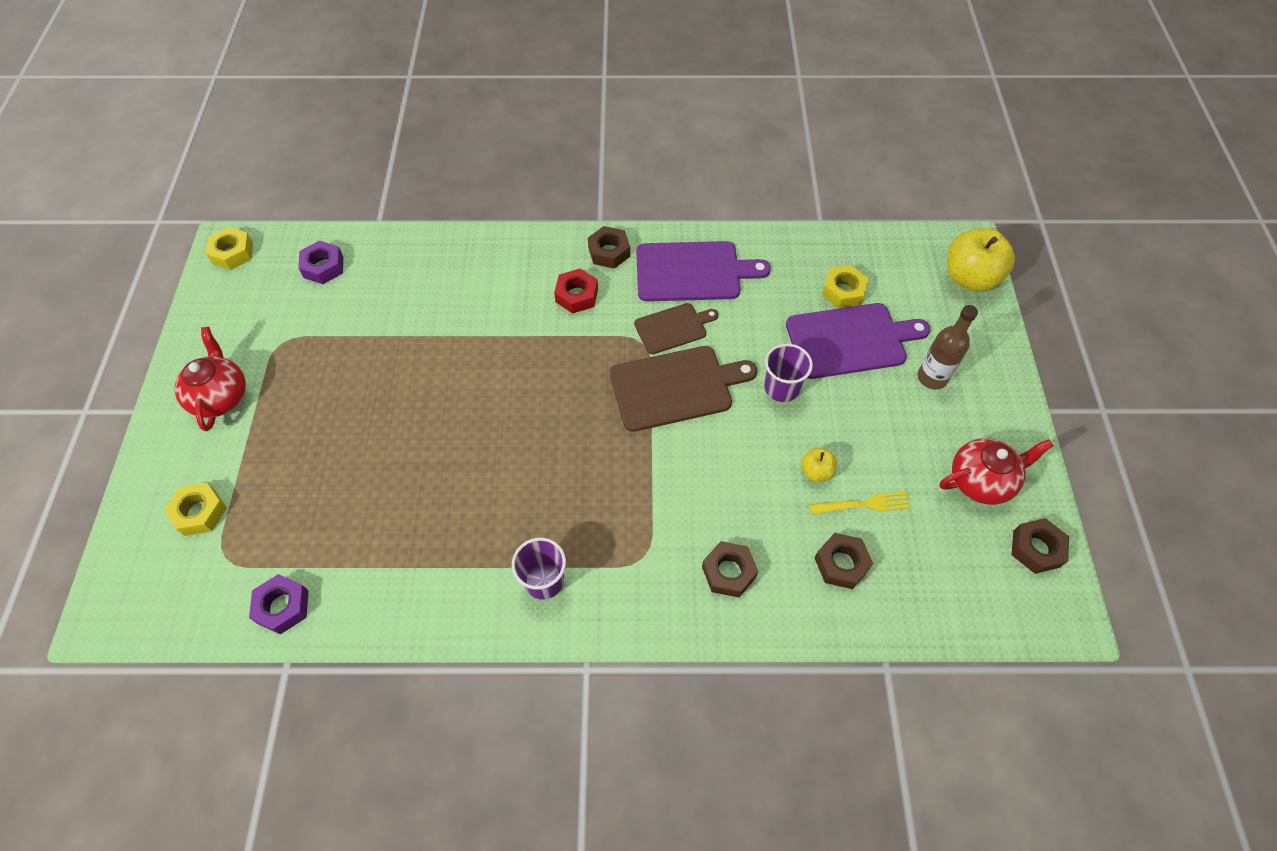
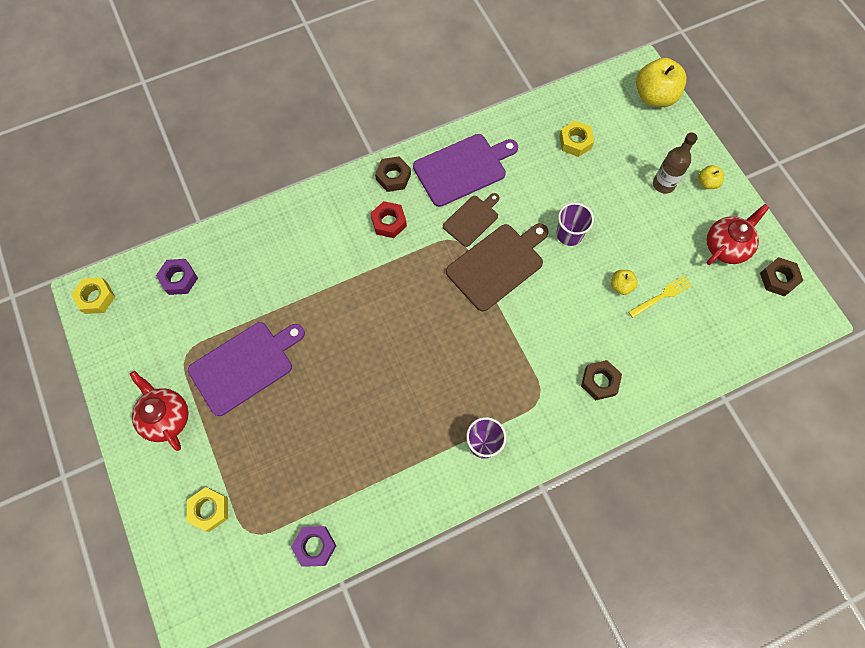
camera: 25 degrees left, 10 degrees up
(841, 563) = (667, 343): brown nut -> none
(850, 340) = (597, 178): purple cutting board -> purple cutting board (245, 365)
(991, 397) = (707, 183): none -> yellow apple

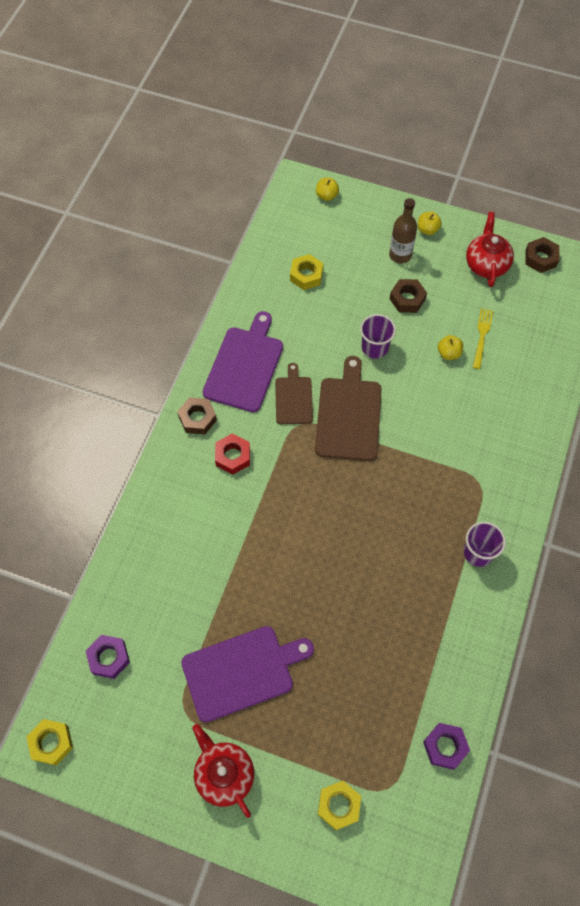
camera: 45 degrees left, 5 degrees down
(166, 417) = (224, 774): red teapot -> red teapot turned 45 degrees clockwise
(245, 365) = (242, 671): purple cutting board -> purple cutting board turned 60 degrees clockwise
(599, 381) = (506, 433): brown nut -> brown nut (407, 299)
(654, 96) = (326, 196): yellow apple -> yellow apple, size x0.49

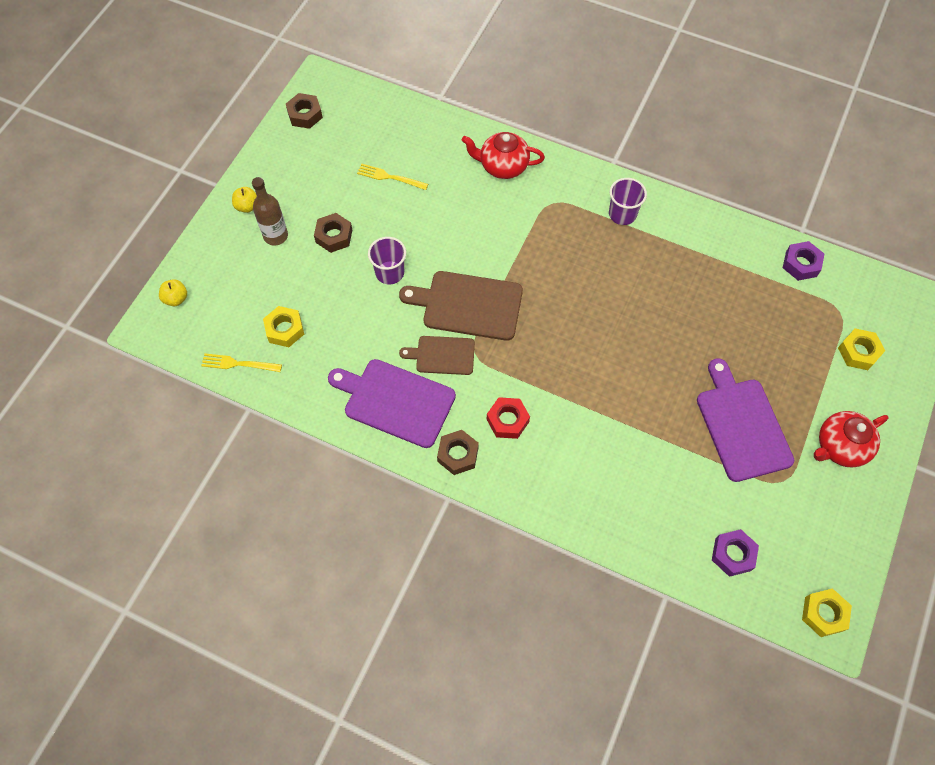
camera: 85 degrees left, 0 degrees up
(270, 247) = (238, 364): none -> yellow fork
(448, 353) = (406, 208): yellow apple -> none
(486, 264) = (303, 161): red teapot -> red teapot (502, 166)

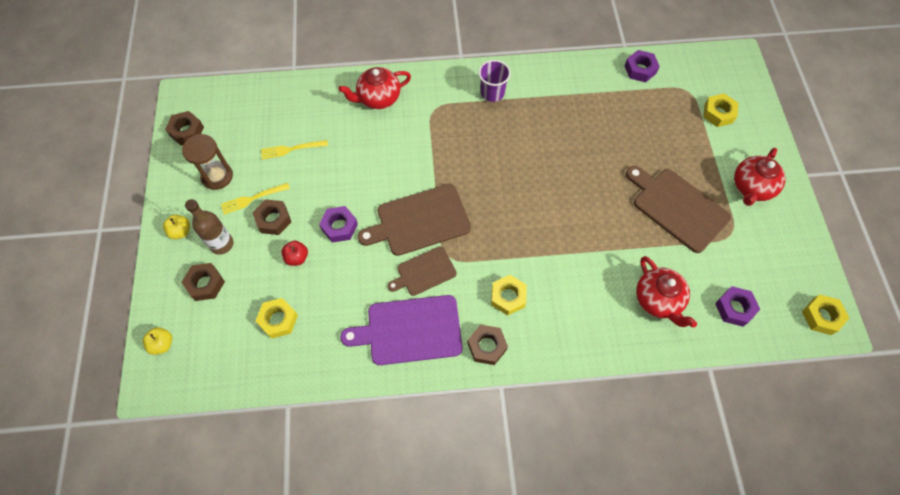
camera: 30 degrees left, 0 degrees up
(238, 364) = (254, 372): yellow fork -> yellow fork (252, 199)
(241, 264) = (205, 284): none -> brown nut
(307, 170) = (217, 176): none -> brown hourglass
(334, 282) = (297, 258): none -> red apple
(389, 273) = (339, 227): purple cup -> purple nut
(507, 420) = (508, 297): red nut -> yellow nut
(657, 503) = (658, 300): none -> red teapot
(741, 425) = (677, 208): purple cutting board -> brown cutting board

